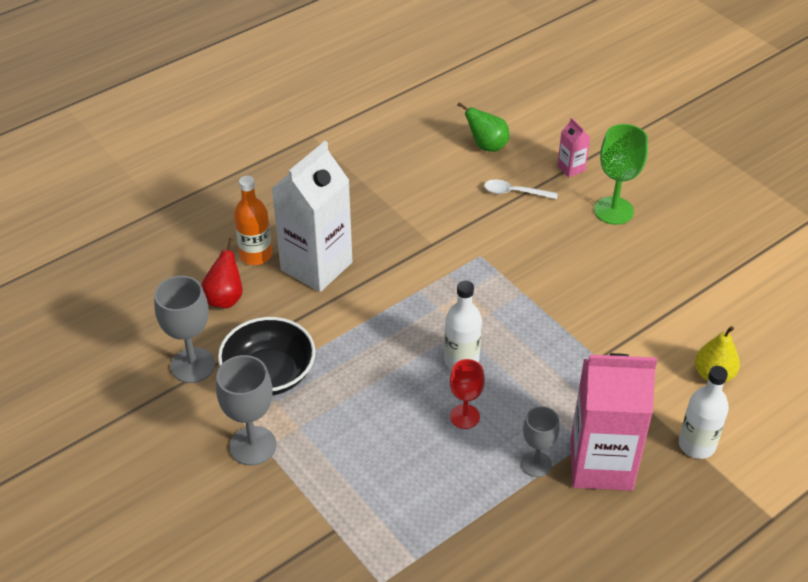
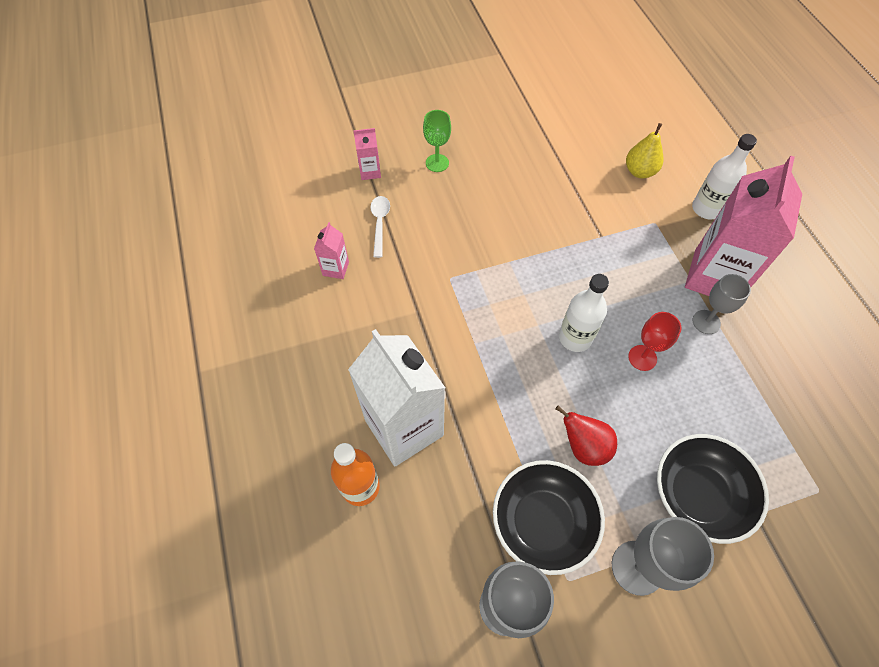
camera: 70 degrees left, 15 degrees up
(225, 298) = (415, 541): red pear -> red pear (584, 446)
(337, 481) = (698, 495): none -> black bowl
(448, 180) = (336, 268): none -> pink carton
(487, 146) = (305, 222): green pear -> none
(514, 192) = (380, 223): white spoon -> white spoon turned 150 degrees clockwise
(613, 211) = (437, 163): green goblet -> green goblet, size x0.65

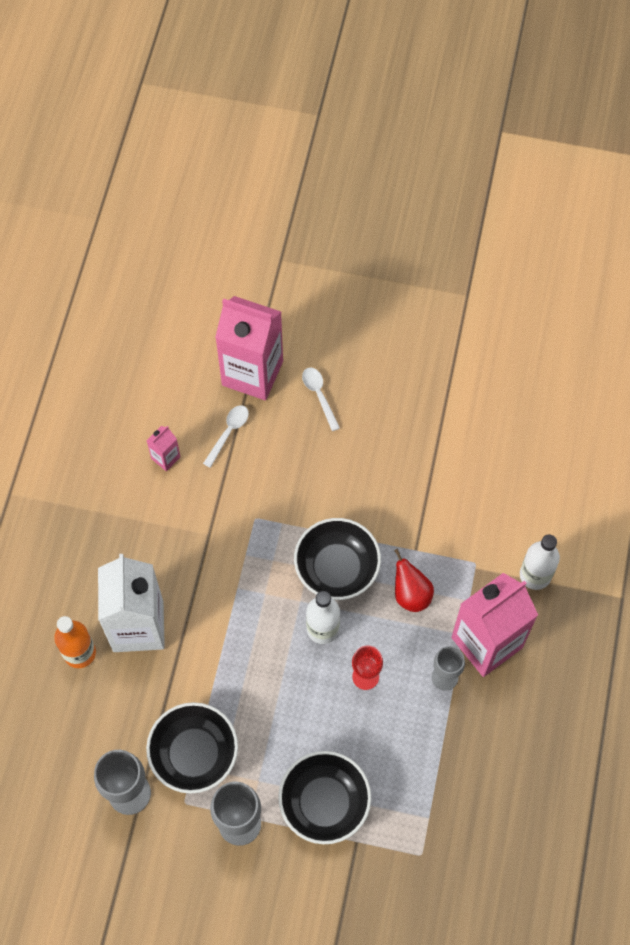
camera: 30 degrees right, 5 degrees up
(370, 171) = (252, 373): pink carton -> pink carton, size x2.33
(437, 163) = (319, 395): green goblet -> white spoon
(549, 282) = (337, 568): none -> black bowl
(584, 446) = (265, 718): red pear -> red pear (411, 594)
(639, 171) = (503, 504): yellow pear -> none

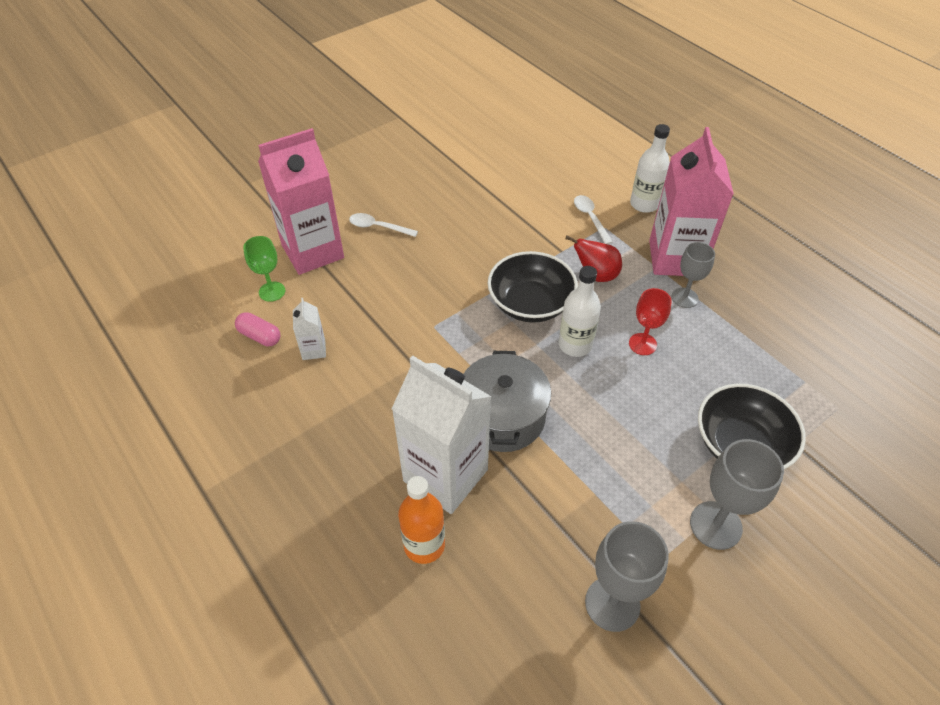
camera: 50 degrees left, 15 degrees down
(147, 413) = (260, 336): none -> pink capsule
(165, 458) = (314, 350): pink carton -> white carton
(191, 382) = (272, 291): none -> green goblet
(194, 754) = (614, 516): black bowl -> none
(214, 626) = (502, 416): none -> grey pot
(229, 432) = (342, 296): white spoon -> white spoon (590, 218)

